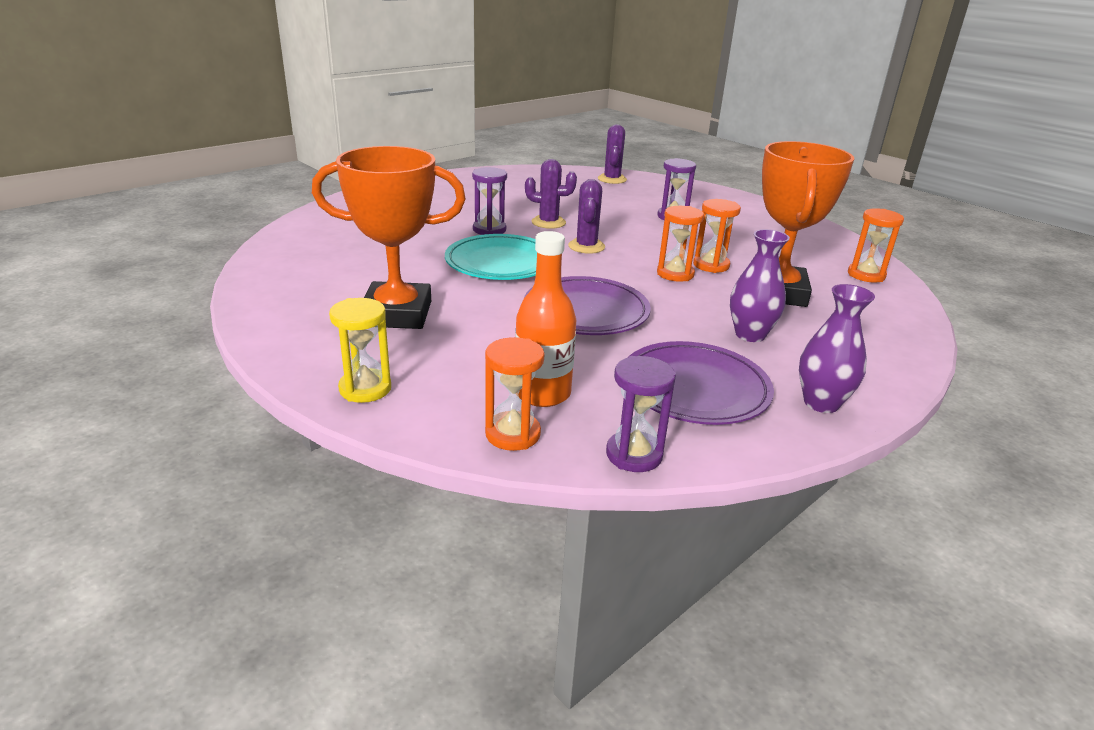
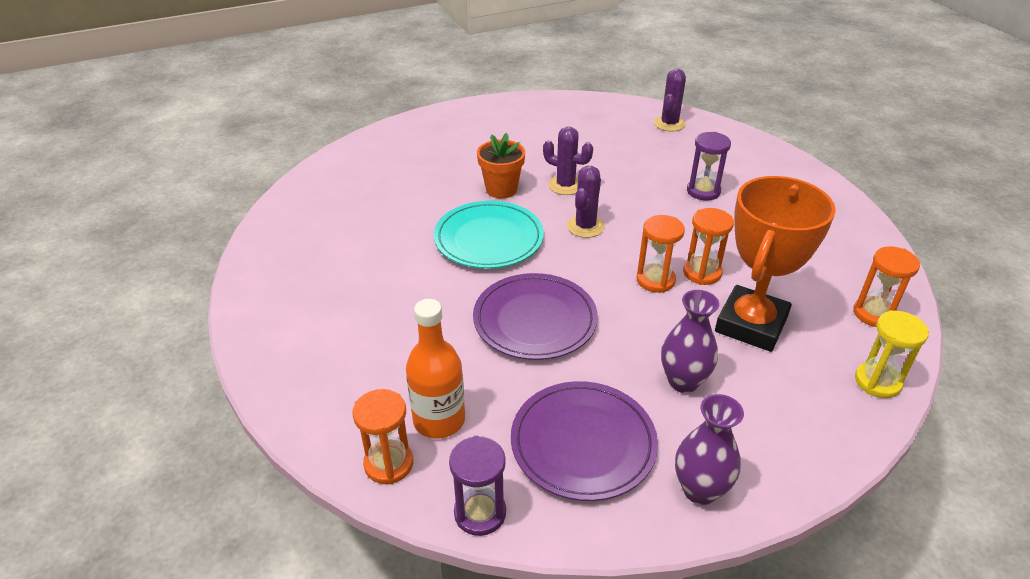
camera: 20 degrees right, 10 degrees up
(365, 389) = (295, 383): yellow hourglass -> yellow hourglass (877, 382)
(397, 314) = (363, 295): orange trophy -> none
(489, 230) = (501, 189): purple hourglass -> orange flower pot

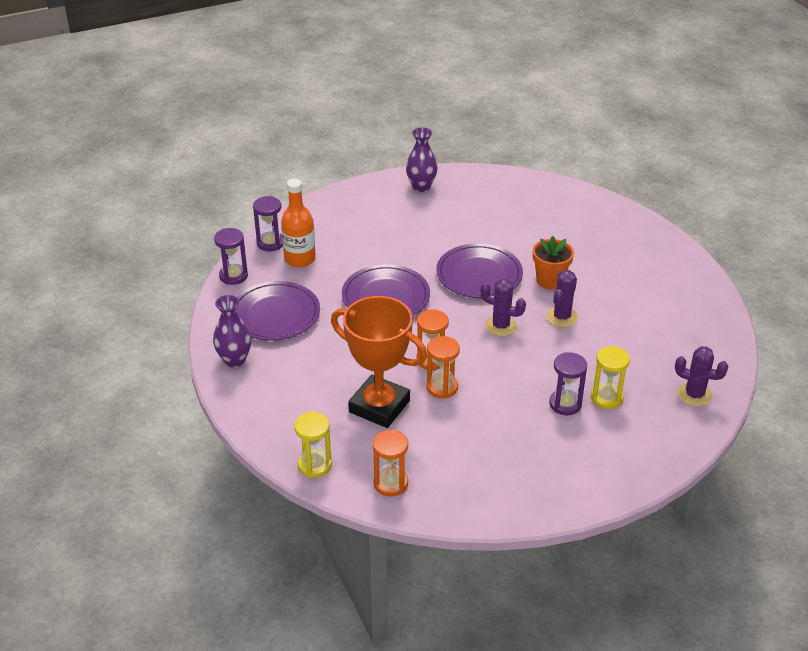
camera: 90 degrees right, 0 degrees up
(389, 464) = (270, 243): orange hourglass -> purple hourglass
(488, 239) = (479, 275): turquoise plate -> purple plate
(683, 381) = (323, 363): purple vase -> purple vase (421, 187)
(686, 167) = (606, 398): none -> yellow hourglass

